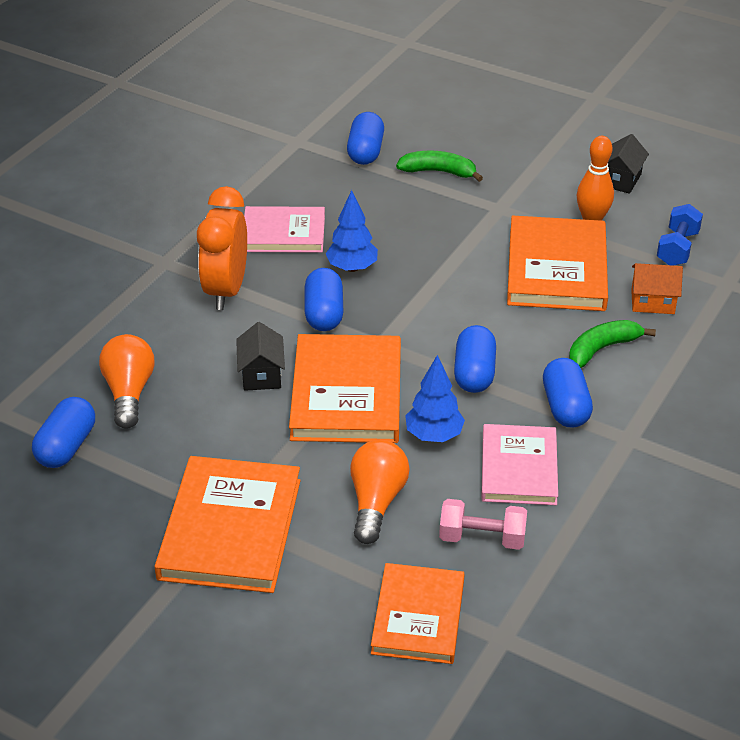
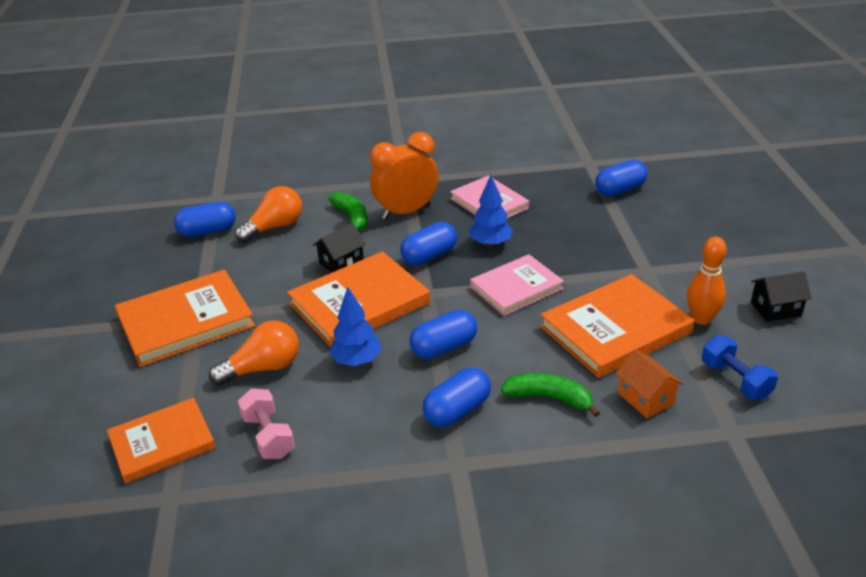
camera: 55 degrees right, 5 degrees down
(438, 172) = (646, 226): green banana -> green banana (352, 218)
(518, 468) = (362, 419): pink book -> pink book (516, 288)
(677, 248) = (735, 380): blue dumbbell -> blue dumbbell turned 75 degrees clockwise

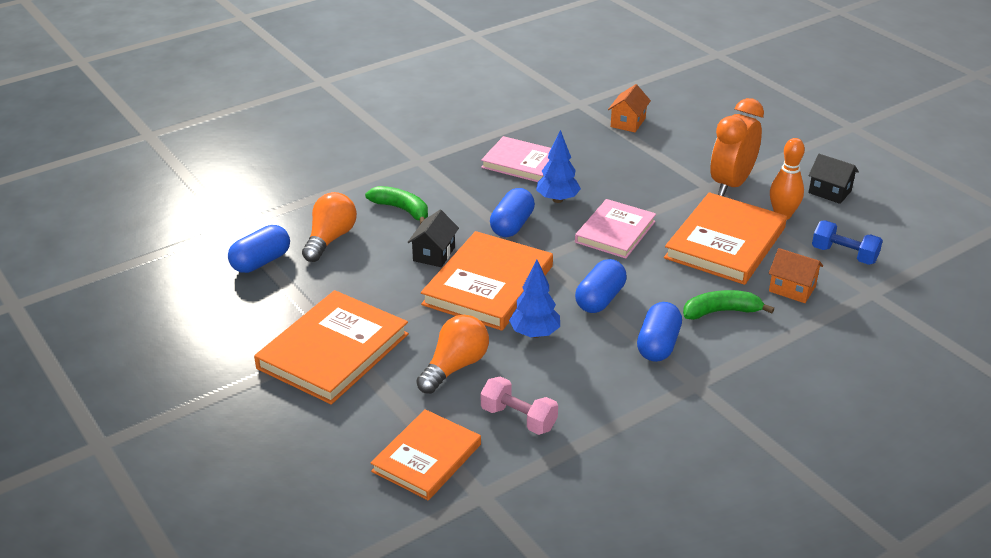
camera: 30 degrees left, 0 degrees up
(406, 212) = (450, 190): orange clock -> orange clock (731, 184)
(620, 190) = (628, 122): blue capsule -> orange house
(775, 309) = (830, 192): black house -> black house turned 75 degrees clockwise

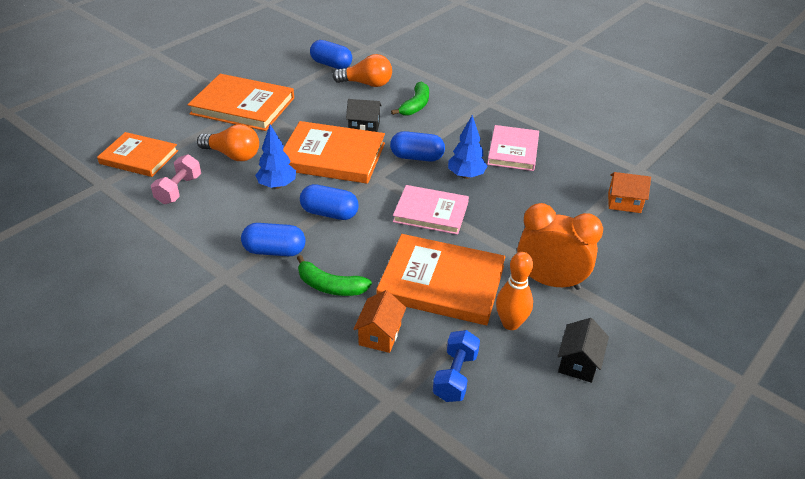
camera: 75 degrees right, 5 degrees up
(721, 311) = (330, 286): green banana -> green banana turned 135 degrees clockwise

